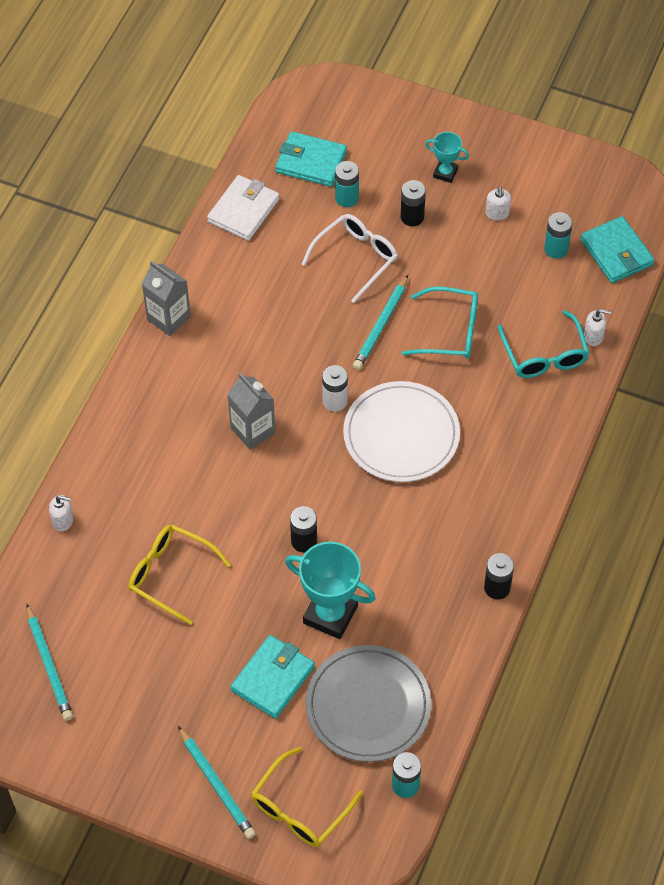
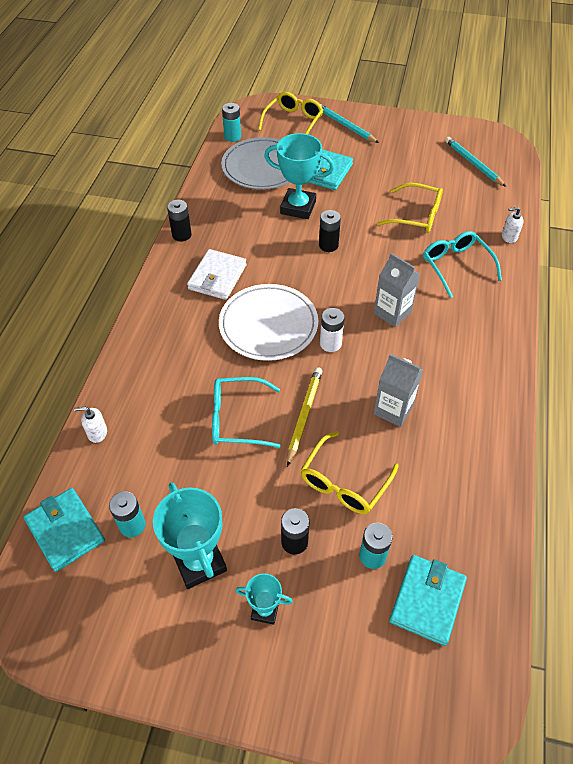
camera: 170 degrees right, 5 degrees down
(169, 318) = (503, 395): grey carton -> grey carton (393, 409)
(243, 210) = (479, 521): white wallet -> white wallet (217, 277)
(311, 162) = (427, 600): turquoise wallet -> turquoise wallet turned 75 degrees counterclockwise
(356, 258) = (344, 482): white glasses -> yellow glasses
(381, 325) = (304, 415): turquoise pencil -> yellow pencil
(497, 213) = (199, 561): white soap dispenser -> turquoise trophy
(544, 355) = (145, 408): turquoise glasses -> turquoise glasses (456, 266)

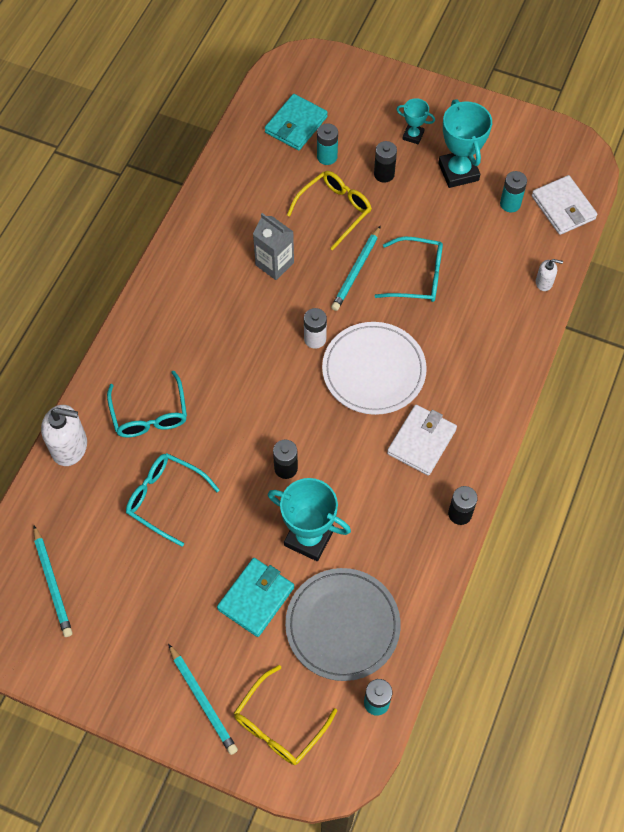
camera: 170 degrees left, 10 degrees up
(65, 530) = (563, 207): turquoise wallet -> white wallet
(304, 415) = (356, 270): yellow pencil -> turquoise pencil
(392, 313) = (241, 365): grey carton -> none
(416, 216) = (165, 498): yellow glasses -> turquoise glasses
(509, 237) = (70, 447): white soap dispenser -> white soap dispenser, size x1.91

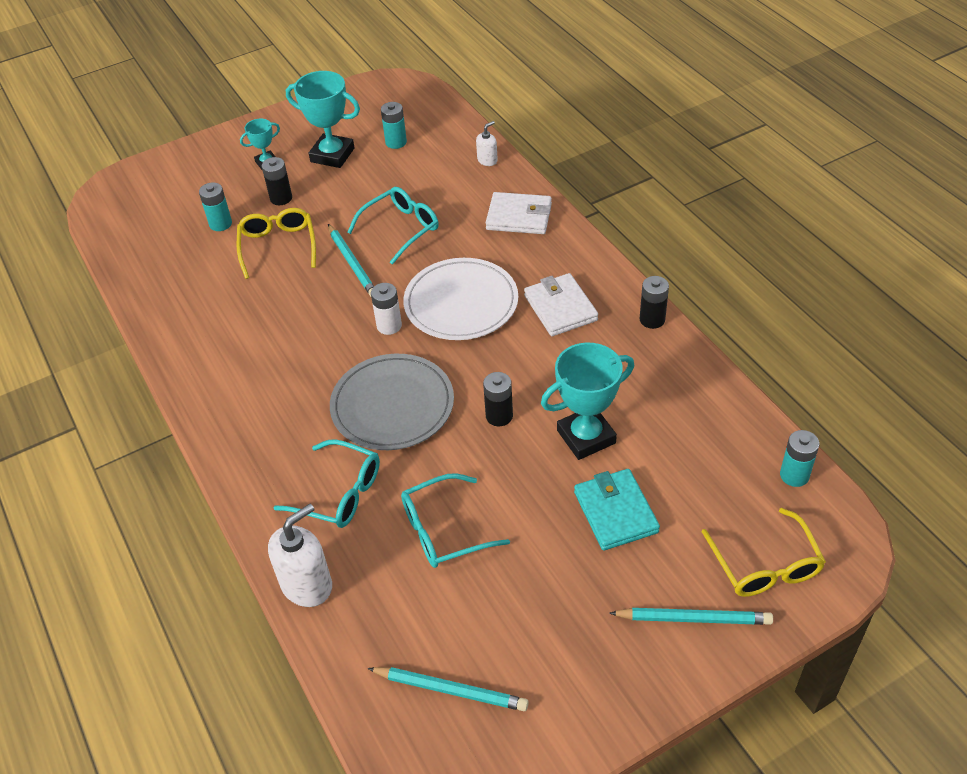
camera: 50 degrees left, 15 degrees down
(274, 264) = (283, 313): grey carton -> none
(296, 125) = (164, 227): turquoise wallet -> none
(342, 625) = (696, 459): grey plate -> grey plate (392, 405)
(563, 207) = (433, 117): white wallet -> white wallet (519, 217)

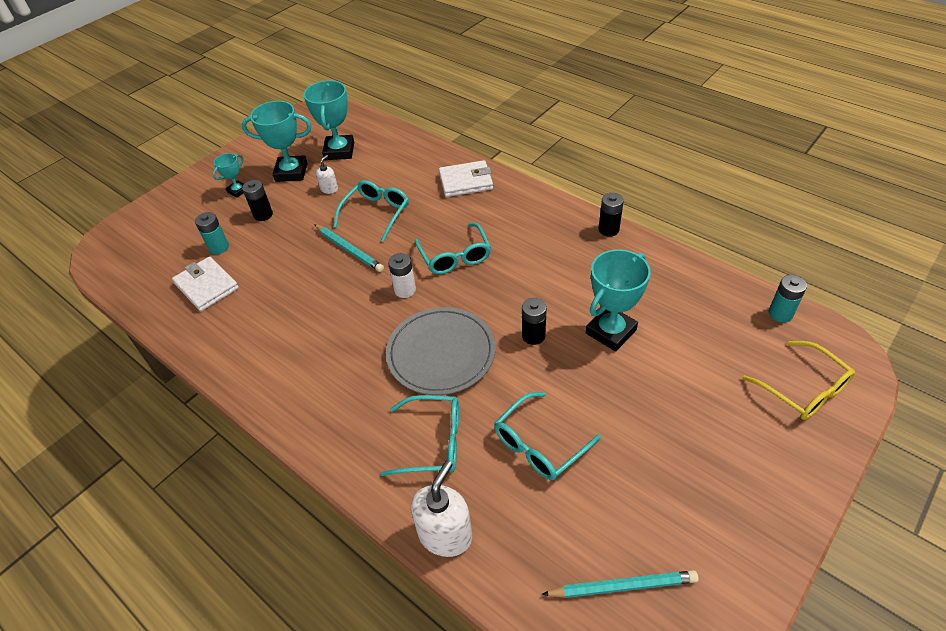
camera: 20 degrees left, 0 degrees up
(278, 246) = (278, 252): yellow glasses -> none
(396, 142) = (339, 151): turquoise battery -> turquoise trophy
(461, 303) = (455, 256): white plate -> turquoise glasses
(487, 160) = (419, 147): white soap dispenser -> white soap dispenser (329, 189)
(560, 308) = (535, 239): white wallet -> white wallet (207, 286)
(615, 512) = (668, 384): turquoise wallet -> none
(693, 618) = (778, 450): turquoise pencil -> none

